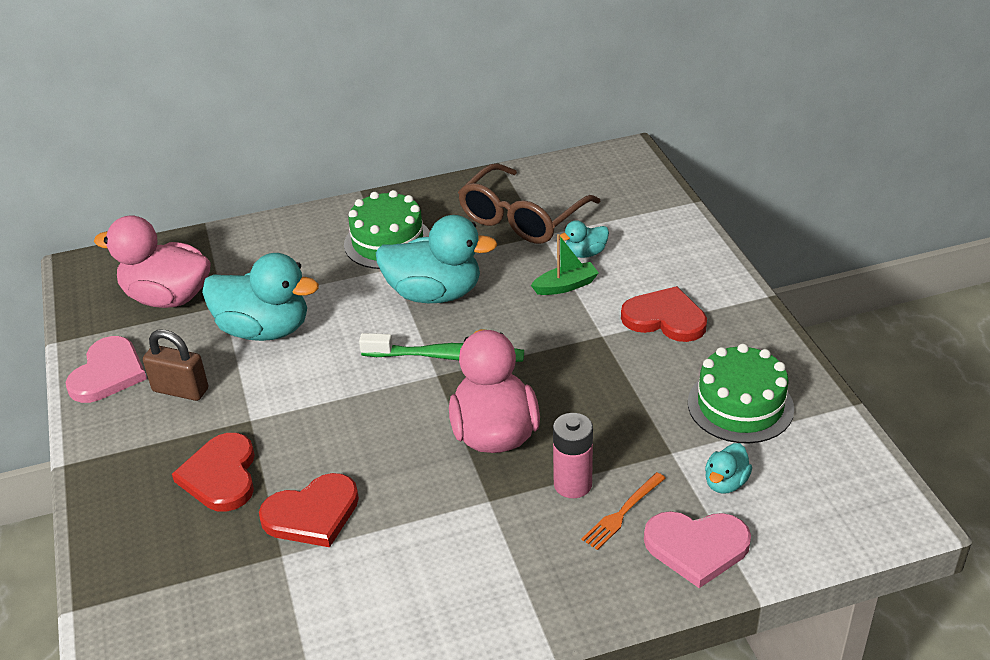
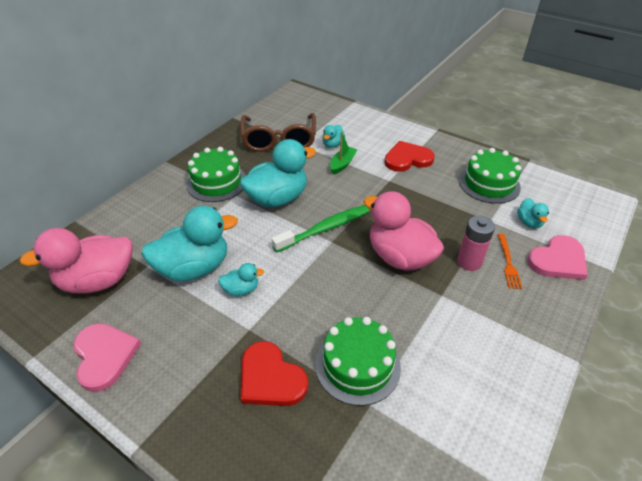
camera: 40 degrees left, 5 degrees up
(180, 390) = (176, 337): brown padlock -> none
(285, 377) = (241, 289): none -> turquoise duck
(312, 514) = (357, 365): red heart -> green cake

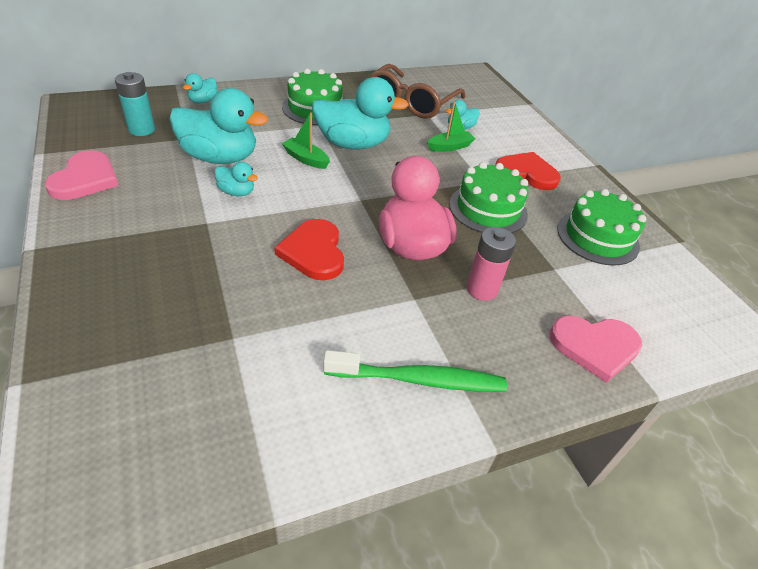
camera: 30 degrees right, 0 degrees up
(98, 281) = (141, 130): pink duck -> turquoise battery
(259, 230) = (306, 159): none -> green boat
(270, 378) = (179, 265): red heart -> red heart (314, 252)
(325, 229) = (367, 187): green toothbrush -> green toothbrush (419, 379)
(357, 365) = (261, 302): green cake -> green cake (488, 209)
(508, 263) = (527, 315): orange fork -> none
(529, 222) = (603, 295): turquoise duck -> turquoise duck (203, 101)

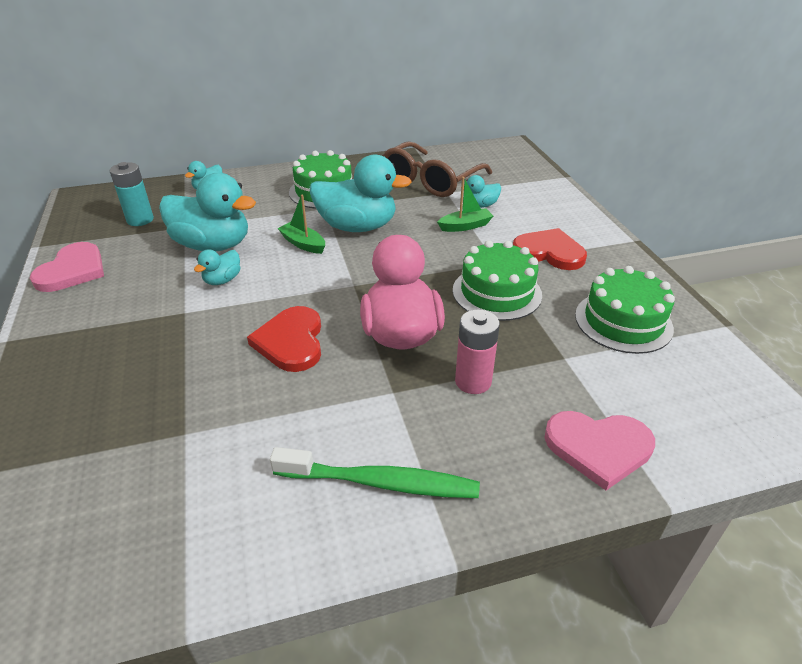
camera: 10 degrees right, 5 degrees down
(236, 192) = (222, 280): turquoise duck -> turquoise duck turned 90 degrees clockwise

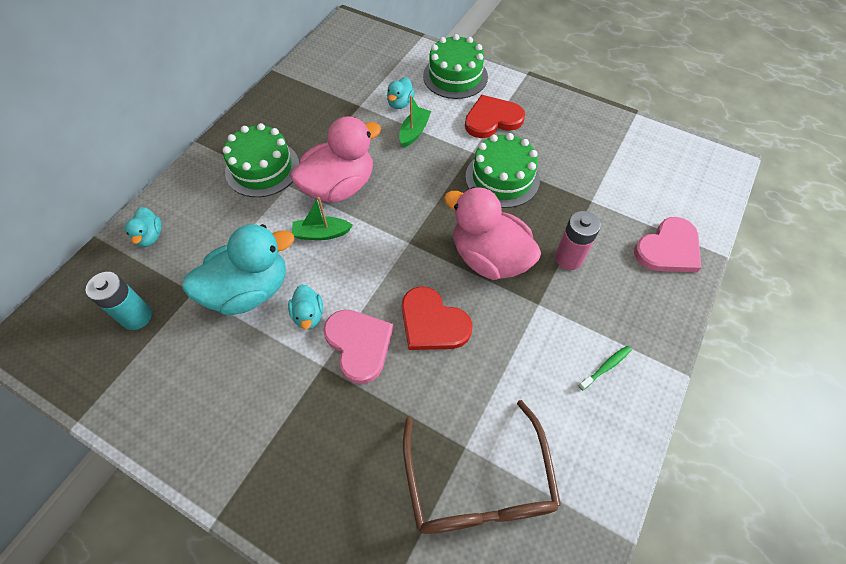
camera: 45 degrees left, 20 degrees up
(73, 270) = (160, 414): pink heart -> pink heart (359, 344)
(357, 227) = (339, 187): turquoise duck -> pink duck
(381, 482) = (606, 367): green toothbrush -> green toothbrush, size x0.46
(431, 180) = (333, 100): brown glasses -> brown glasses (478, 482)
(623, 321) = (590, 149): green cake -> green cake (455, 76)

